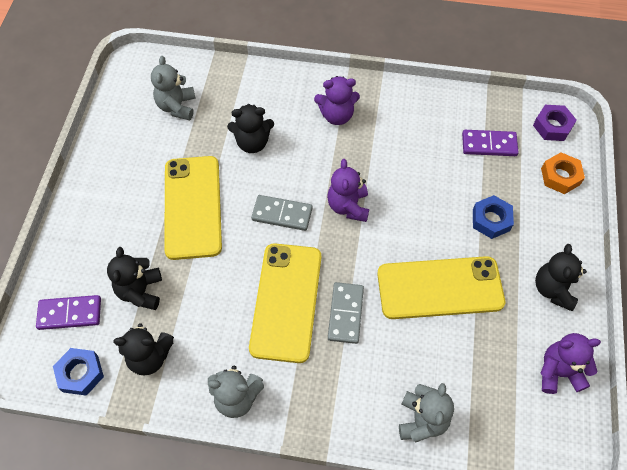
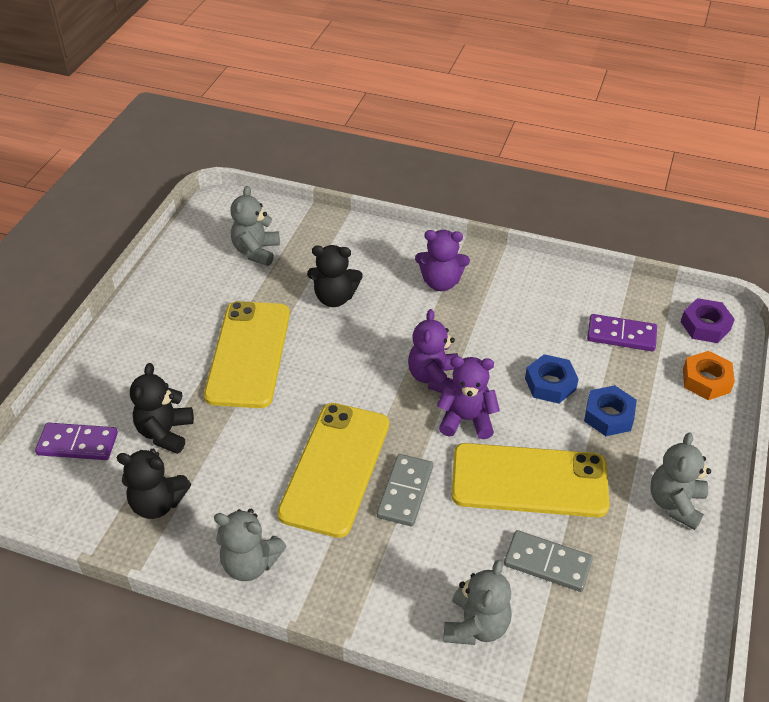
camera: 10 degrees right, 15 degrees down
(80, 373) = (72, 509): blue nut -> blue nut (550, 384)
(282, 214) = (352, 375): grey domino -> grey domino (547, 563)
(553, 289) = (675, 503): black teddy bear -> grey teddy bear
(558, 372) = (666, 598): purple teddy bear -> purple teddy bear (466, 420)

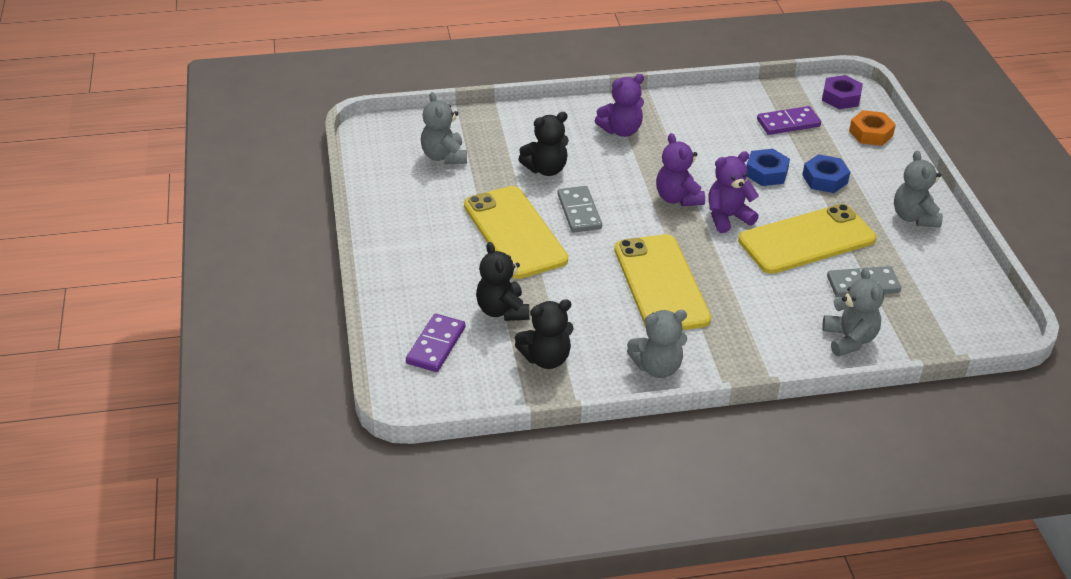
camera: 30 degrees left, 5 degrees down
(78, 444) = (436, 345): purple domino -> purple domino turned 45 degrees counterclockwise
(405, 492) = (726, 279): grey domino -> grey domino (579, 212)

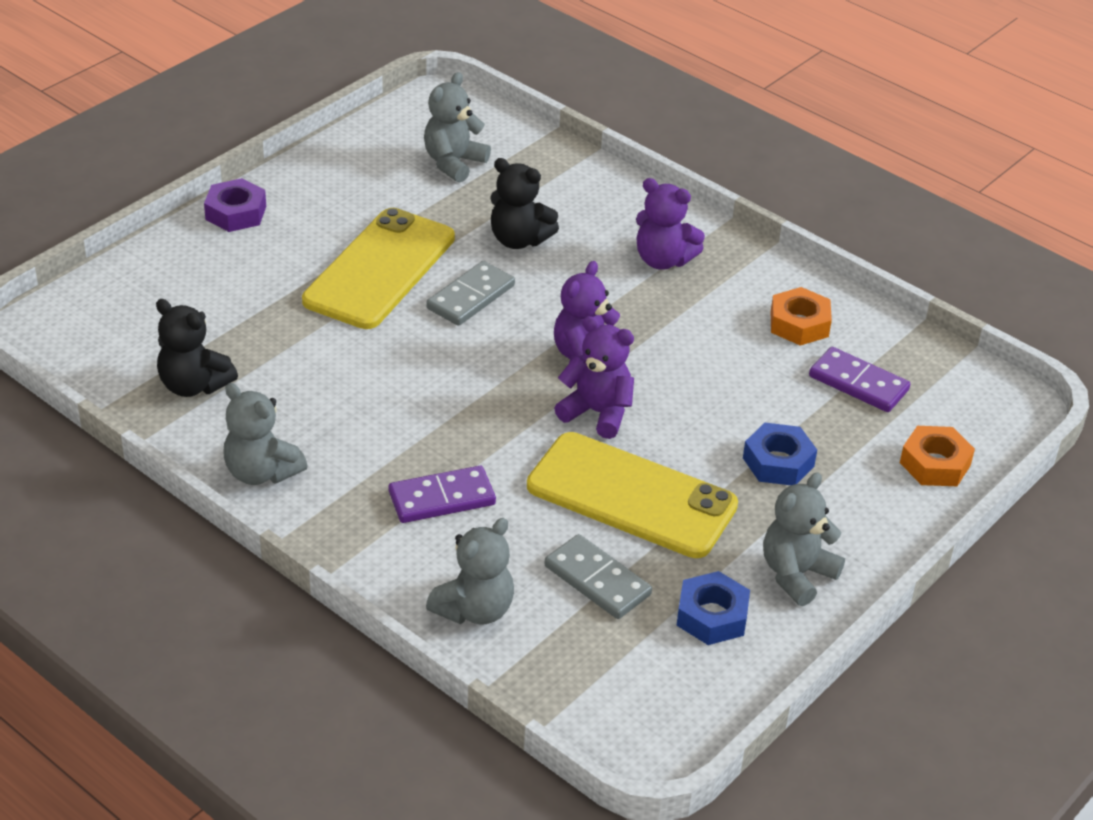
camera: 50 degrees right, 0 degrees up
(436, 345) = (138, 303): purple domino -> purple domino (442, 498)
(502, 310) = (240, 320): black teddy bear -> none
(661, 284) = (411, 413): yellow phone -> none
(722, 116) = (799, 324): none -> orange nut
(766, 173) = (727, 407): blue nut -> blue nut (712, 616)
(841, 97) = (980, 406): purple nut -> purple nut (236, 213)

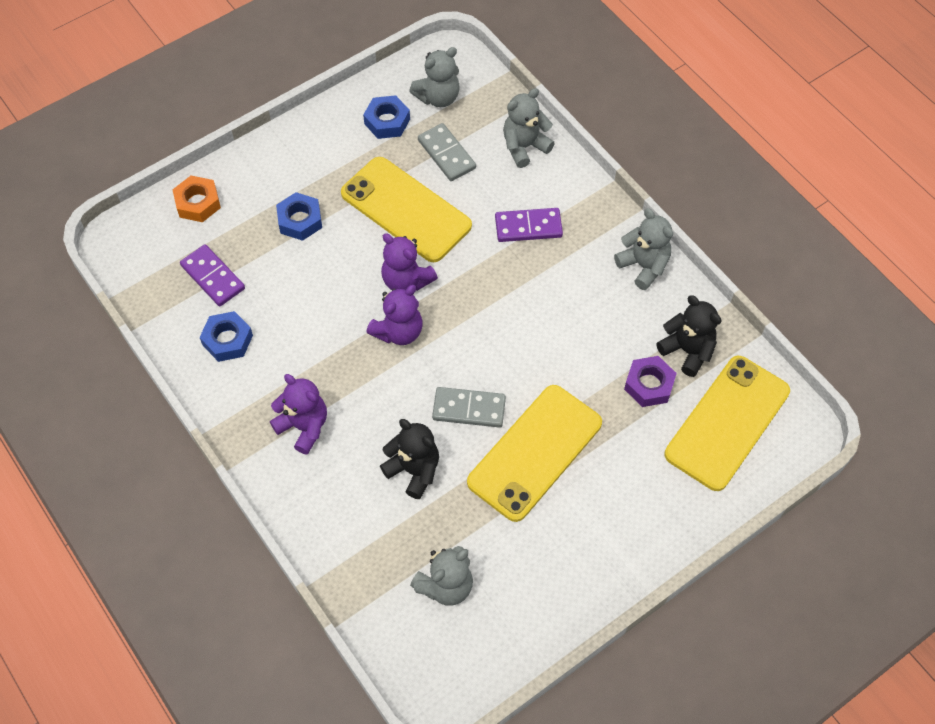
camera: 165 degrees left, 20 degrees up
(140, 321) = (727, 423): none -> yellow phone
(236, 213) = (648, 545): purple nut -> purple nut (649, 385)
(470, 297) = (469, 409): grey domino -> grey domino turned 45 degrees clockwise
(796, 574) = (326, 140): grey teddy bear -> grey teddy bear (438, 97)
(799, 324) = (227, 340): orange nut -> blue nut

